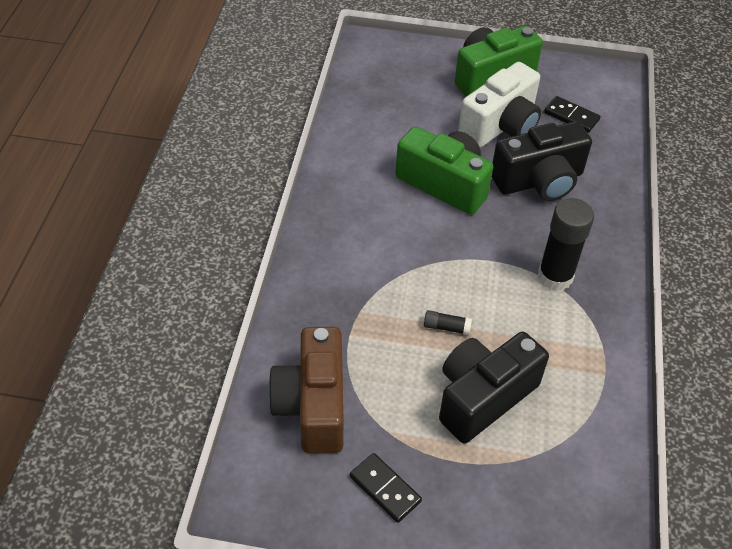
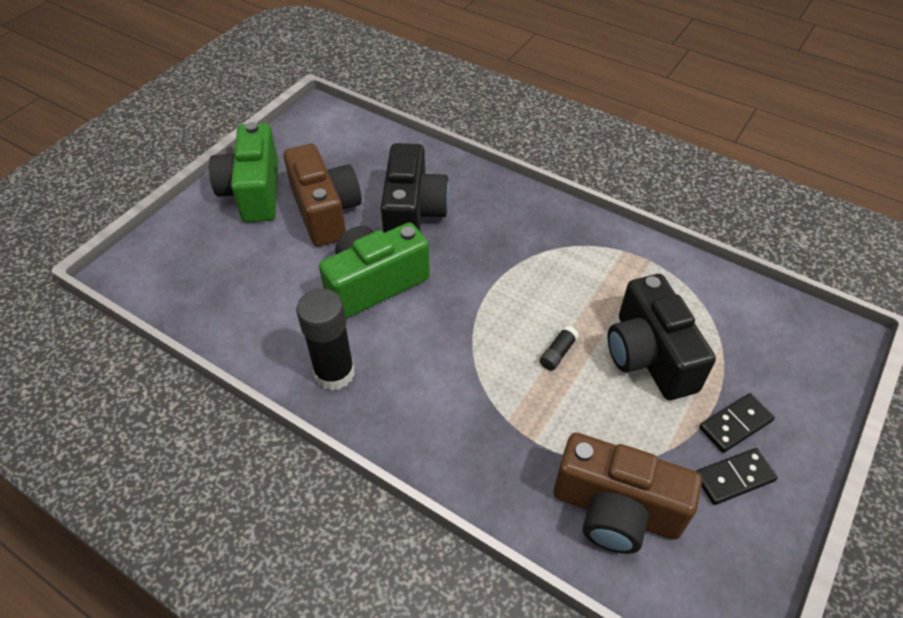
camera: 65 degrees left, 0 degrees up
(501, 126) = (325, 211): white camera -> brown camera
(555, 277) = (532, 249): black glue stick -> black glue stick (334, 373)
(571, 116) = (347, 159): black domino -> black domino (735, 424)

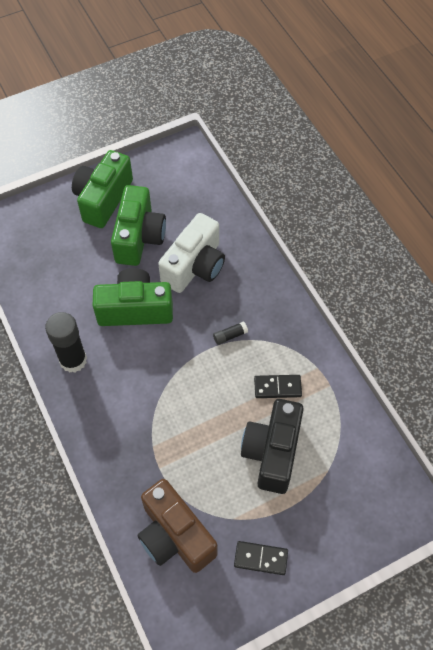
camera: 30 degrees right, 10 degrees up
(325, 211) = (139, 237): brown camera -> green camera
(413, 213) = (195, 266): black camera -> white camera
(558, 353) = (215, 418): black glue stick -> black glue stick (230, 336)
(735, 424) = (290, 527): black domino -> black domino (277, 387)

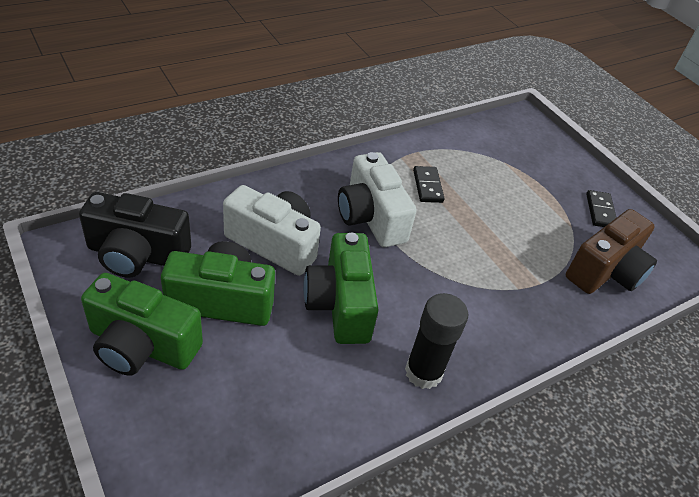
camera: 100 degrees left, 15 degrees down
(230, 336) = (371, 217): black glue stick -> white camera
(272, 452) = (497, 195): black camera -> black camera (137, 254)

